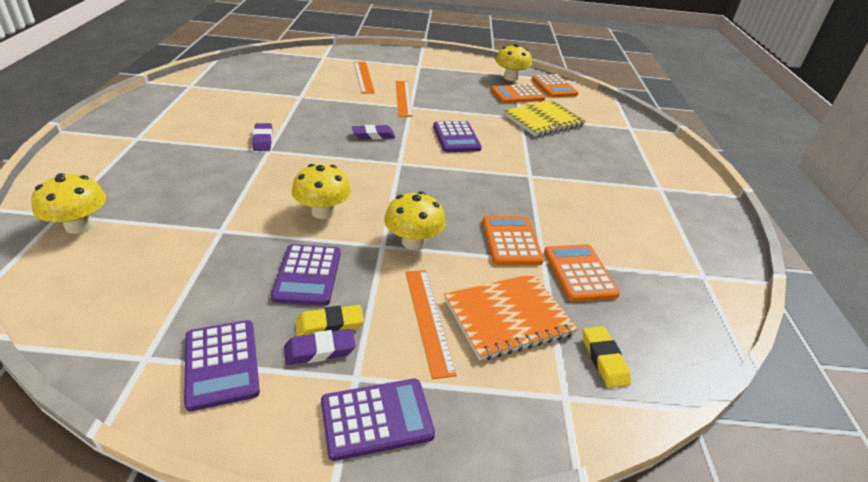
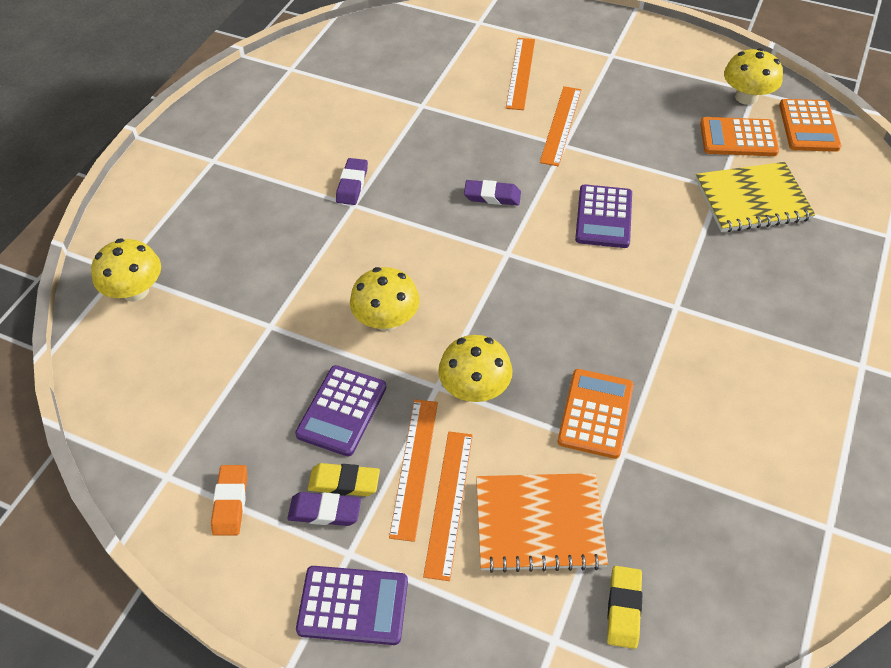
camera: 25 degrees right, 15 degrees up
(221, 364) = (230, 502): purple calculator -> orange eraser
(388, 301) = (414, 467): none -> orange ruler
(579, 273) = (659, 483): orange calculator -> none

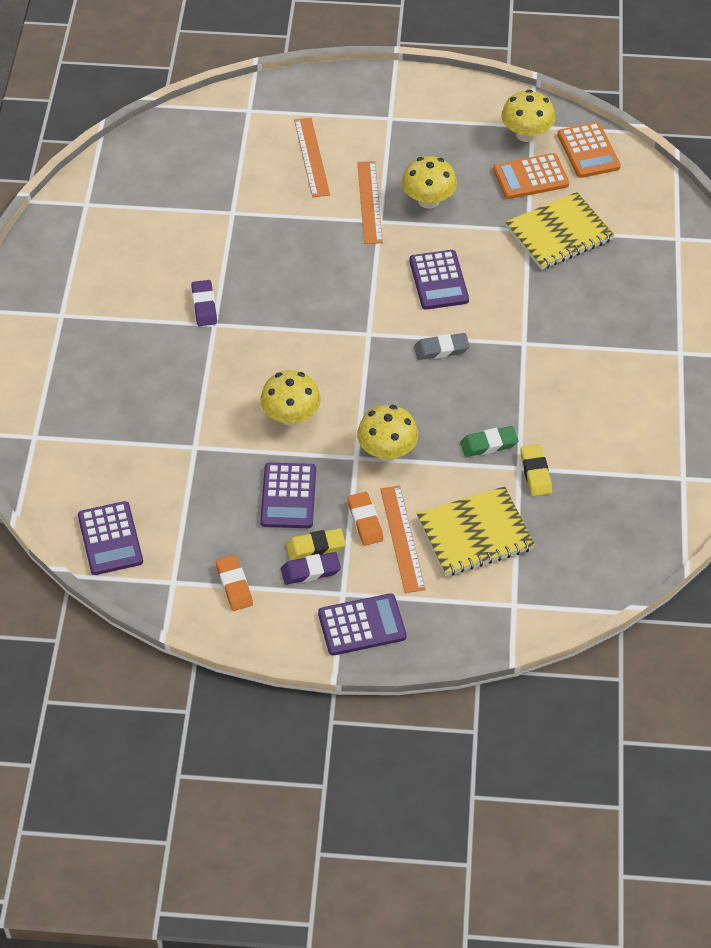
camera: 20 degrees left, 0 degrees up
(129, 404) = (110, 539): none -> purple calculator
(135, 291) = (60, 449): yellow mushroom -> yellow mushroom (428, 200)
(414, 467) = (365, 521): orange ruler -> orange eraser
(492, 196) = (335, 285): purple eraser -> none
(539, 523) = (475, 533): orange notebook -> yellow notebook
(580, 290) = (441, 349): none -> grey eraser
(595, 414) = (489, 444): orange calculator -> green eraser
(623, 608) = (555, 571): yellow eraser -> yellow eraser (535, 473)

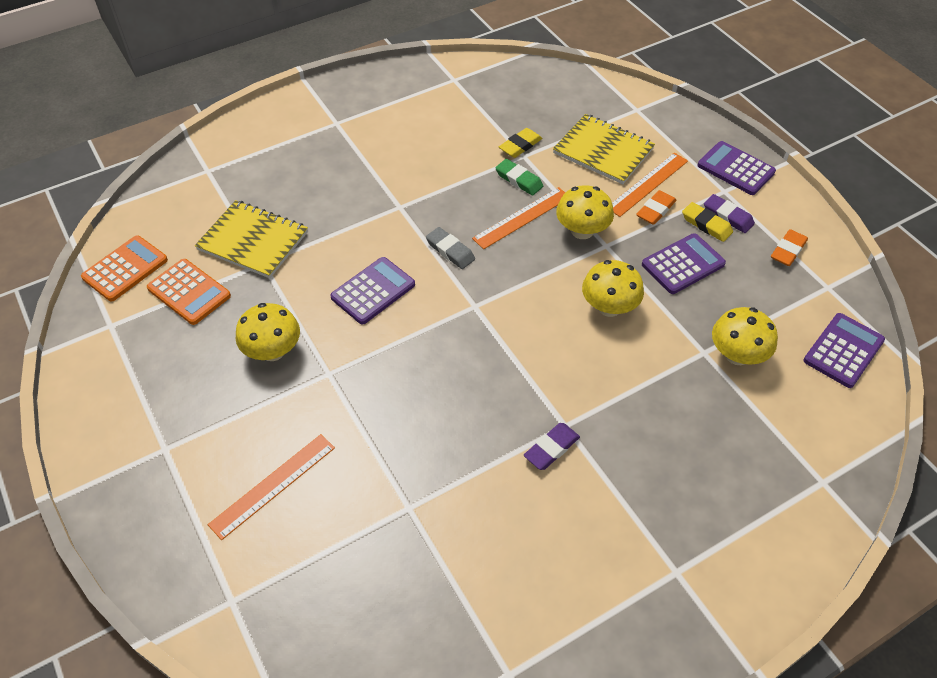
camera: 125 degrees left, 0 degrees up
(369, 202) = (308, 395): orange ruler -> orange ruler (522, 218)
(526, 134) = (126, 323): yellow mushroom -> yellow mushroom (737, 355)

